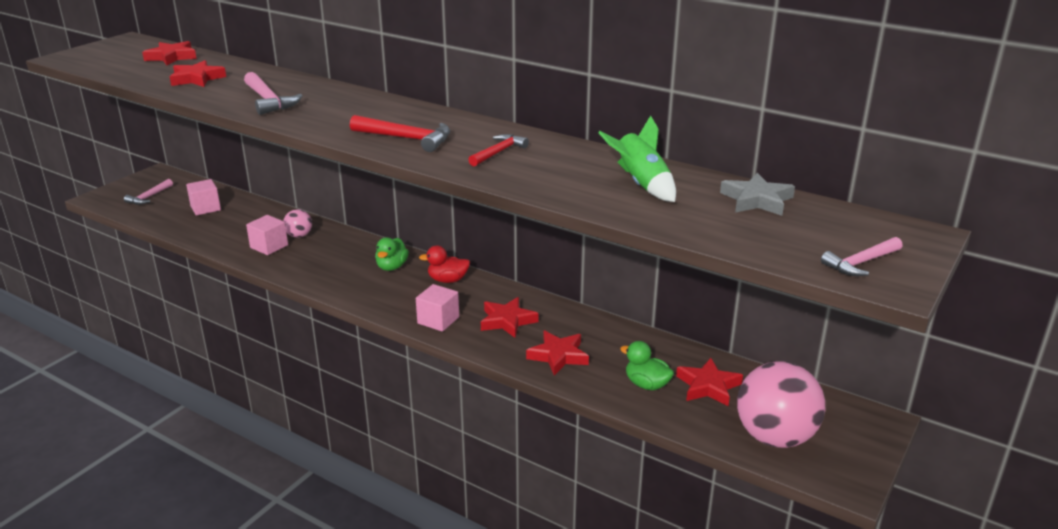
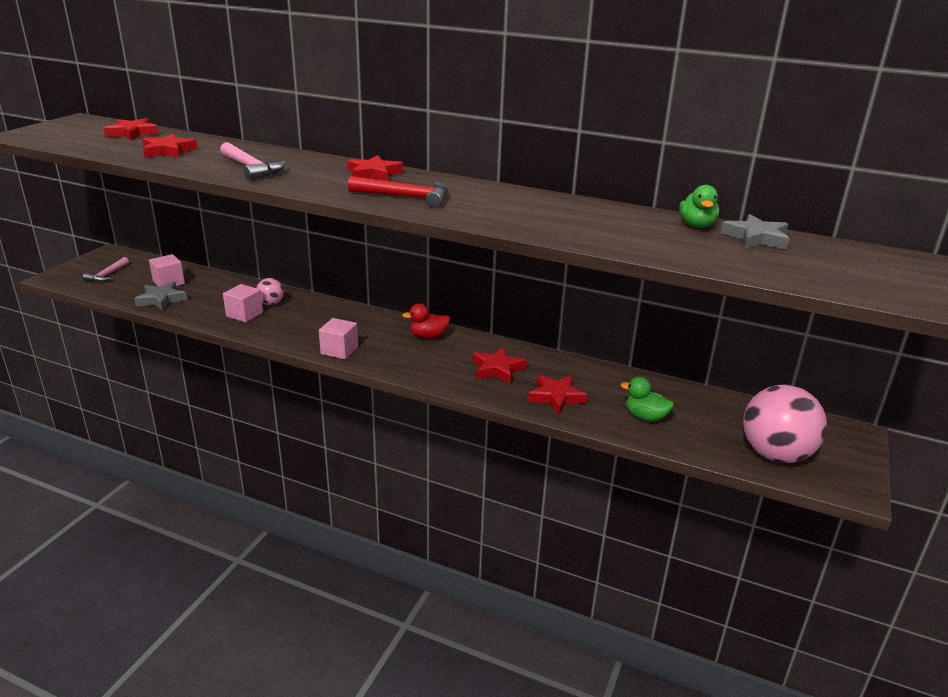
camera: 10 degrees left, 0 degrees up
(193, 226) = (161, 299): none -> grey star
(392, 267) = (371, 327): green duck -> green duck (696, 225)
(438, 320) = (433, 372): pink cube -> pink cube (339, 350)
(498, 152) = (499, 206): red hammer -> none
(641, 184) = (646, 228): green rocket -> none
(708, 386) = (699, 414): red star -> red star (374, 174)
(861, 263) = (880, 285): pink hammer -> none

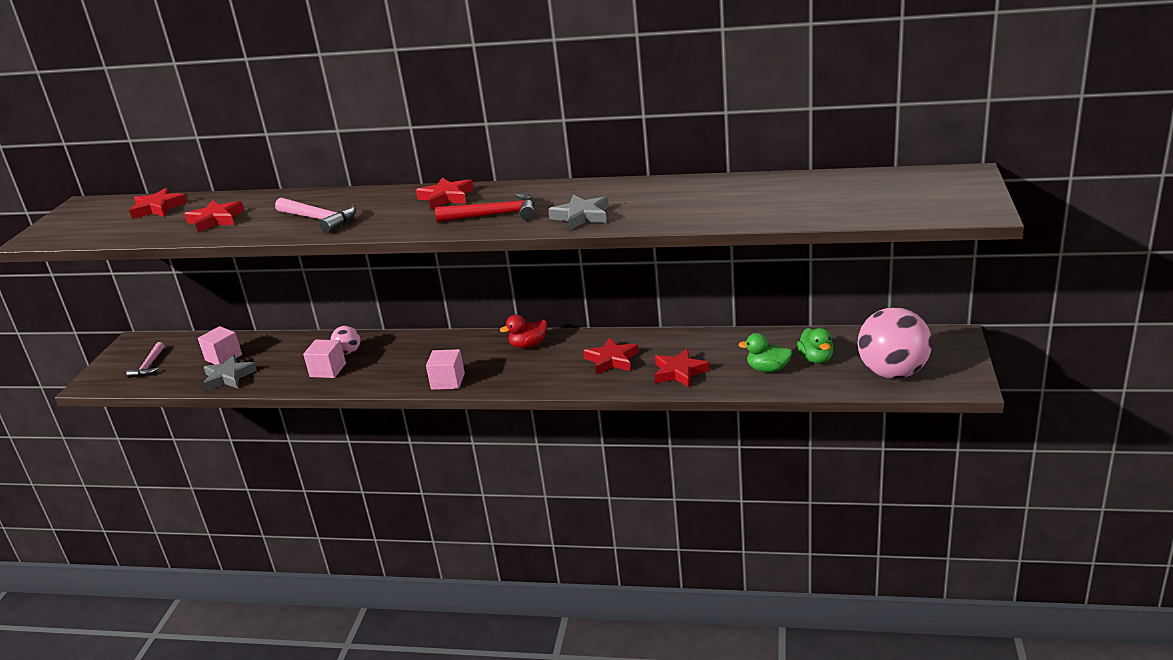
camera: 10 degrees left, 0 degrees up
(696, 225) = (775, 182): green duck -> green duck (816, 359)
(756, 238) = (831, 183): grey star -> grey star (581, 216)

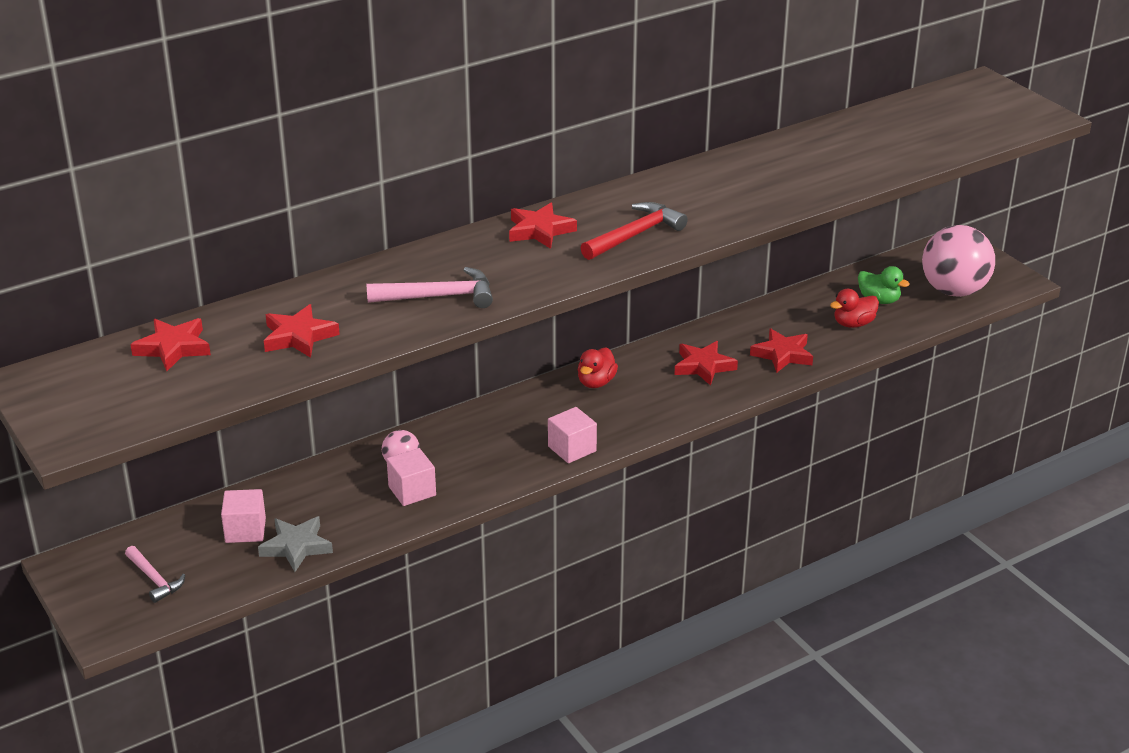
camera: 45 degrees left, 5 degrees up
(581, 216) = (726, 211): grey star -> none
(768, 369) = (853, 324): green duck -> red duck

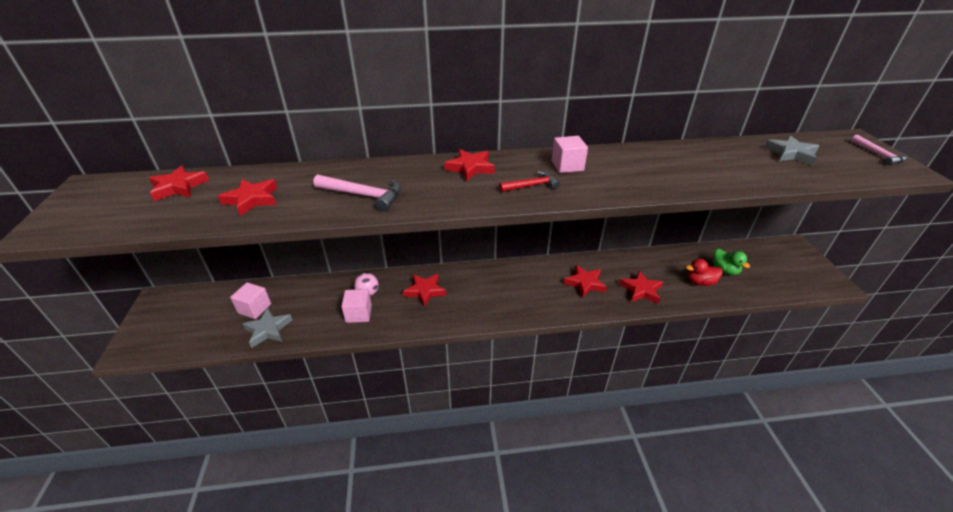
camera: 25 degrees right, 5 degrees up
(154, 579) = (183, 324): pink hammer -> pink hammer (878, 155)
(485, 438) = (425, 291): none -> red star
(572, 449) = (469, 316): pink cube -> pink cube (567, 165)
(596, 382) = (513, 274): red duck -> none
(635, 235) = (532, 185): red hammer -> red hammer, size x0.66
(914, 122) = (791, 154): none -> grey star
(954, 291) = (782, 278): pink ball -> none

